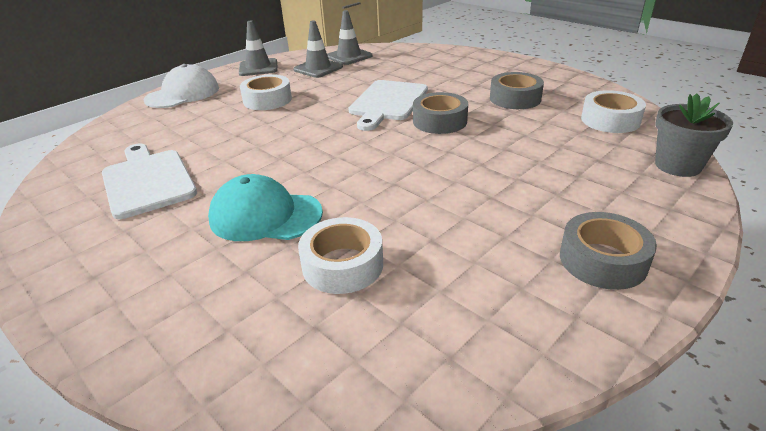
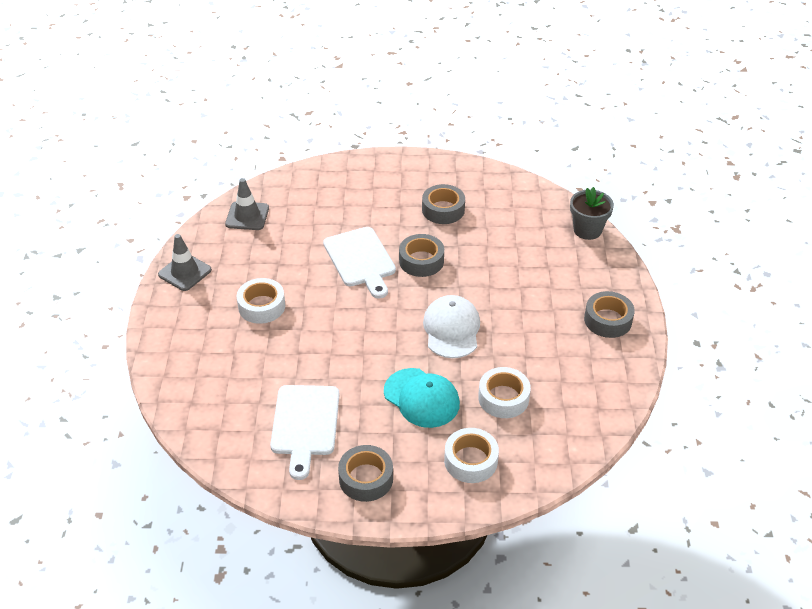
camera: 45 degrees left, 10 degrees up
(99, 250) = (366, 478): none -> grey tape
(147, 181) = (305, 424): white cutting board -> white cutting board turned 105 degrees counterclockwise
(183, 94) = (172, 339): white cap -> white cap (451, 329)
(265, 216) = (421, 398): turquoise cap -> turquoise cap turned 105 degrees counterclockwise
(318, 68) = (244, 246): grey traffic cone -> none
(610, 120) = (521, 204): white tape -> white tape (471, 461)

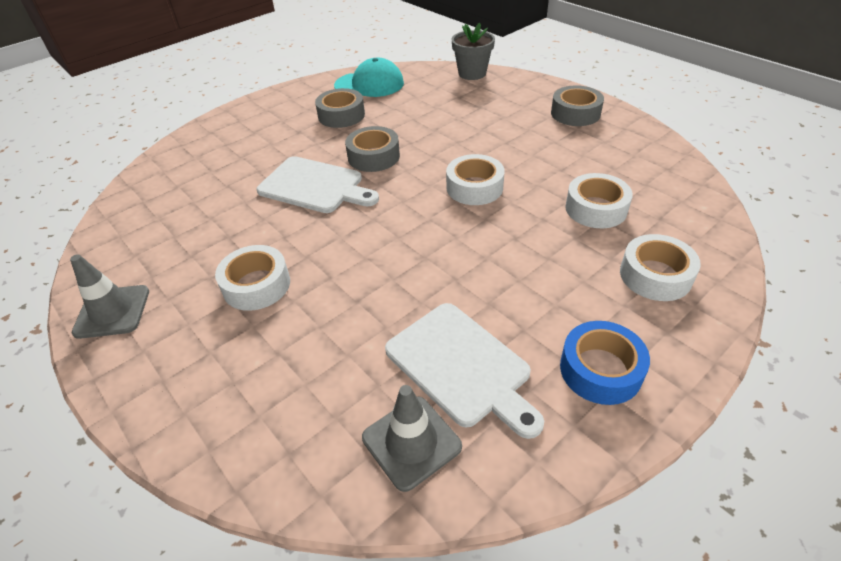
camera: 40 degrees left, 0 degrees up
(247, 216) = (139, 217): grey traffic cone -> grey traffic cone (411, 442)
(366, 478) = (600, 370): grey tape -> blue tape
(421, 398) = (534, 256): turquoise cap -> turquoise cap (369, 84)
(451, 329) = (474, 187): white cap -> white tape

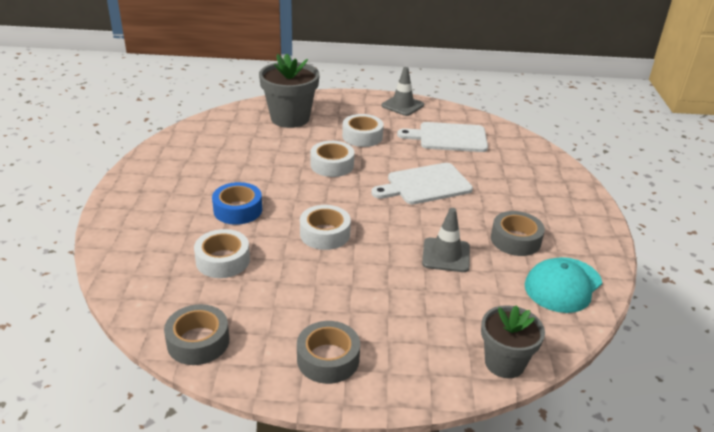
camera: 130 degrees right, 10 degrees down
(279, 393) = (290, 118): none -> grey flower pot
(373, 156) = (427, 220): grey tape -> grey tape (198, 341)
(411, 442) = (220, 129): grey traffic cone -> grey traffic cone (446, 255)
(461, 366) = (225, 154): white cutting board -> white cutting board (448, 137)
(600, 370) = (158, 179): blue tape -> blue tape (238, 210)
(655, 275) = (152, 234): white tape -> white tape (332, 165)

